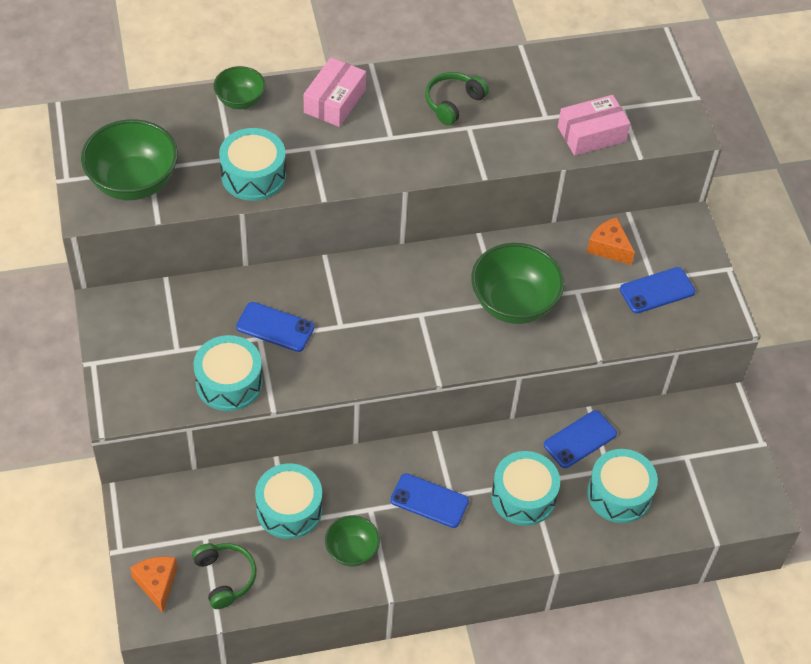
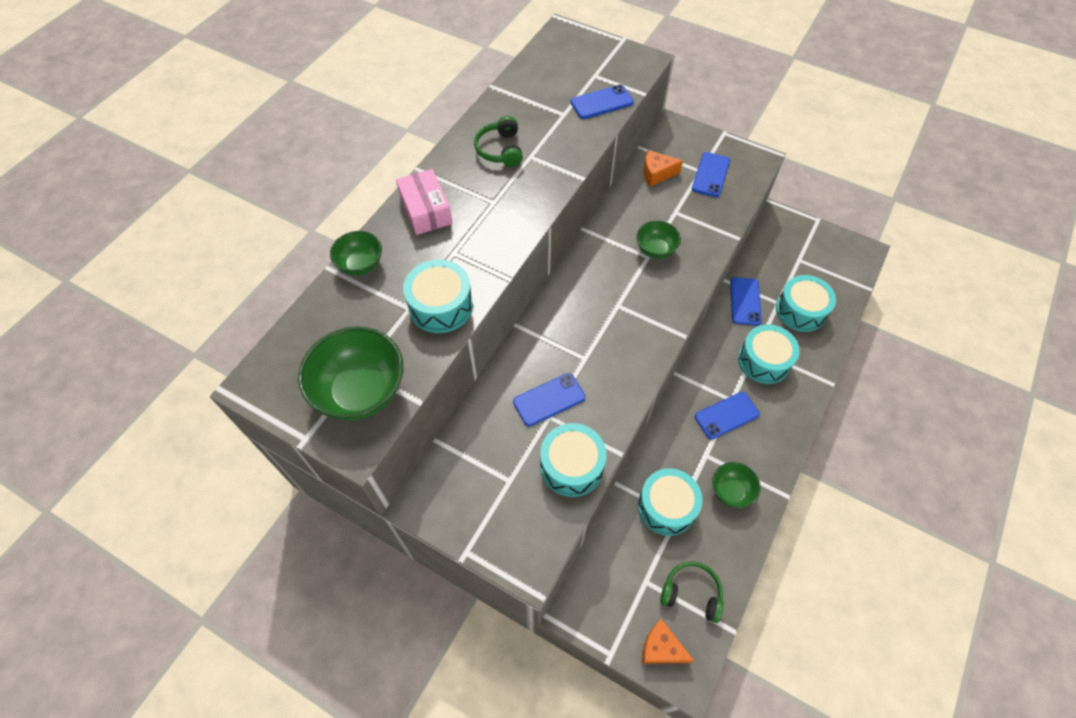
camera: 45 degrees left, 5 degrees up
(513, 303) = (655, 250): green bowl -> green bowl, size x0.57
(591, 134) = (601, 102): pink box -> blue phone

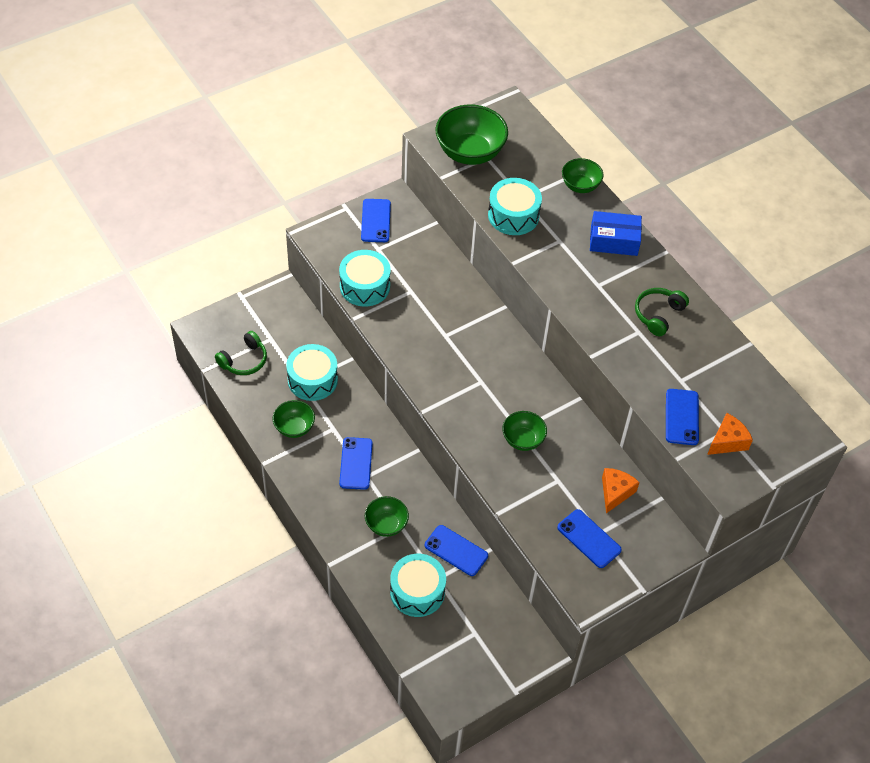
camera: 115 degrees right, 5 degrees down
(426, 210) = (614, 241): pink box -> blue box
(500, 150) = (658, 314): green headphones -> green headphones turned 75 degrees counterclockwise
(549, 399) = (425, 297): blue phone -> blue phone (376, 221)
(661, 648) = (225, 325): orange cheese -> orange cheese (727, 441)
(764, 361) = (386, 524): turquoise drum -> green bowl

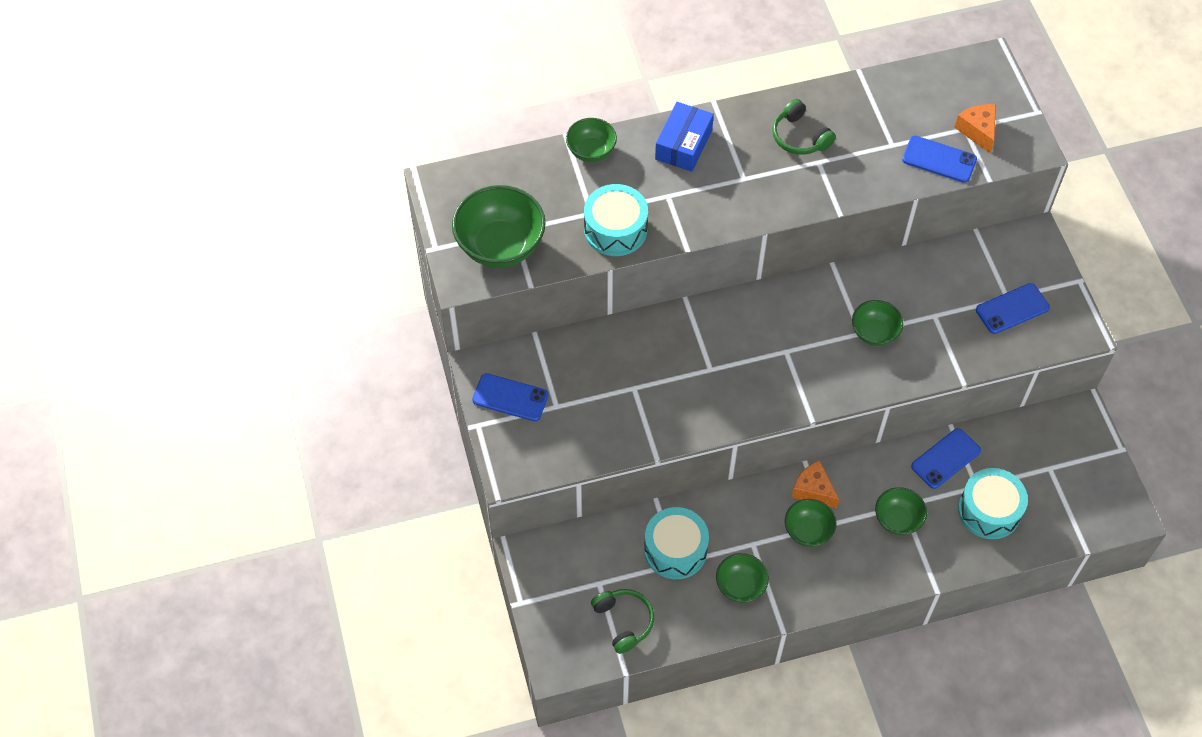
camera: 70 degrees left, 5 degrees up
(356, 463) = (808, 531): blue phone -> green bowl
(365, 286) = (611, 435): turquoise drum -> none
(615, 492) = (960, 268): orange cheese -> orange cheese (813, 490)

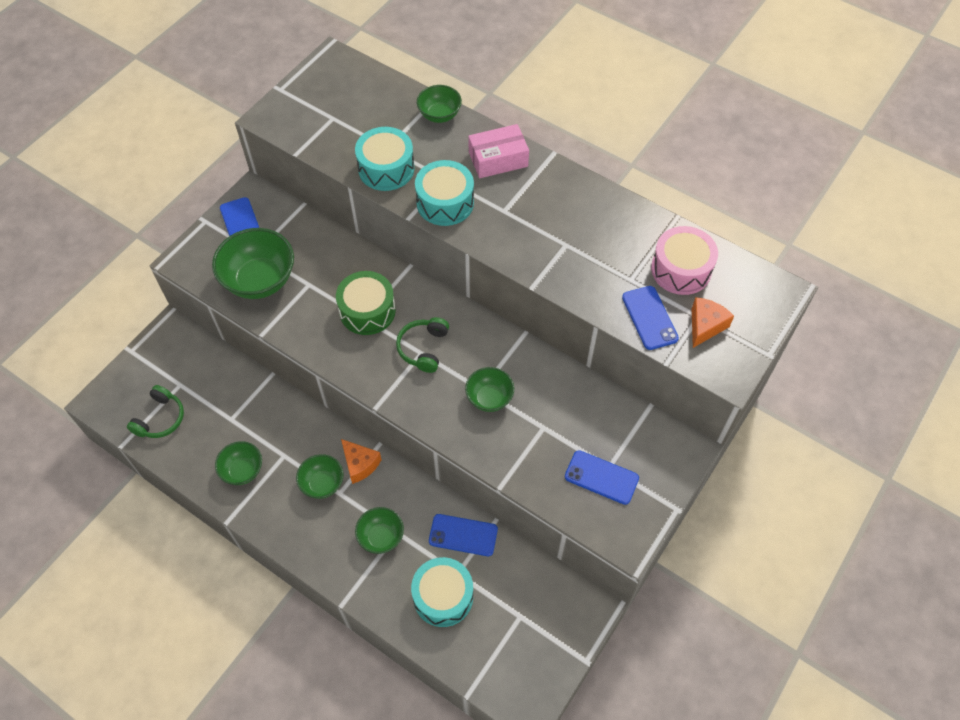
camera: 50 degrees right, 0 degrees up
(500, 246) = (313, 119): green bowl -> green bowl (260, 280)
(675, 550) = (241, 411): turquoise drum -> turquoise drum (445, 202)
(683, 144) = (498, 159): blue box -> pink box
(705, 362) = (367, 311): none -> green drum
(799, 137) = (576, 219): green headphones -> green headphones (423, 348)
(813, 490) = (360, 464): orange cheese -> orange cheese turned 135 degrees clockwise
(912, 107) = (681, 269): none -> pink drum

